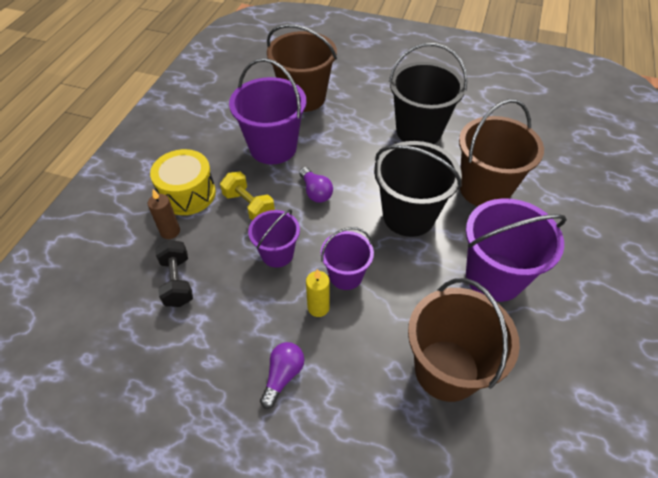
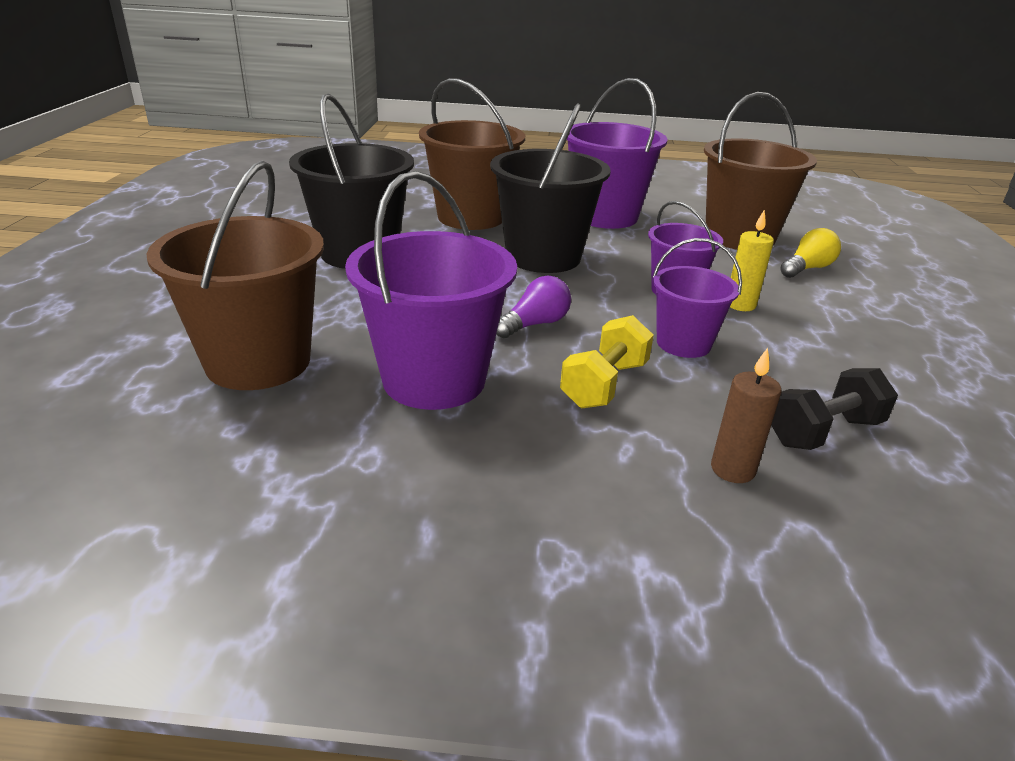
camera: 105 degrees left, 20 degrees down
(187, 194) = (620, 470): yellow drum -> none
(283, 376) = (853, 318): purple light bulb -> none
(373, 393) = (807, 268): none -> yellow light bulb

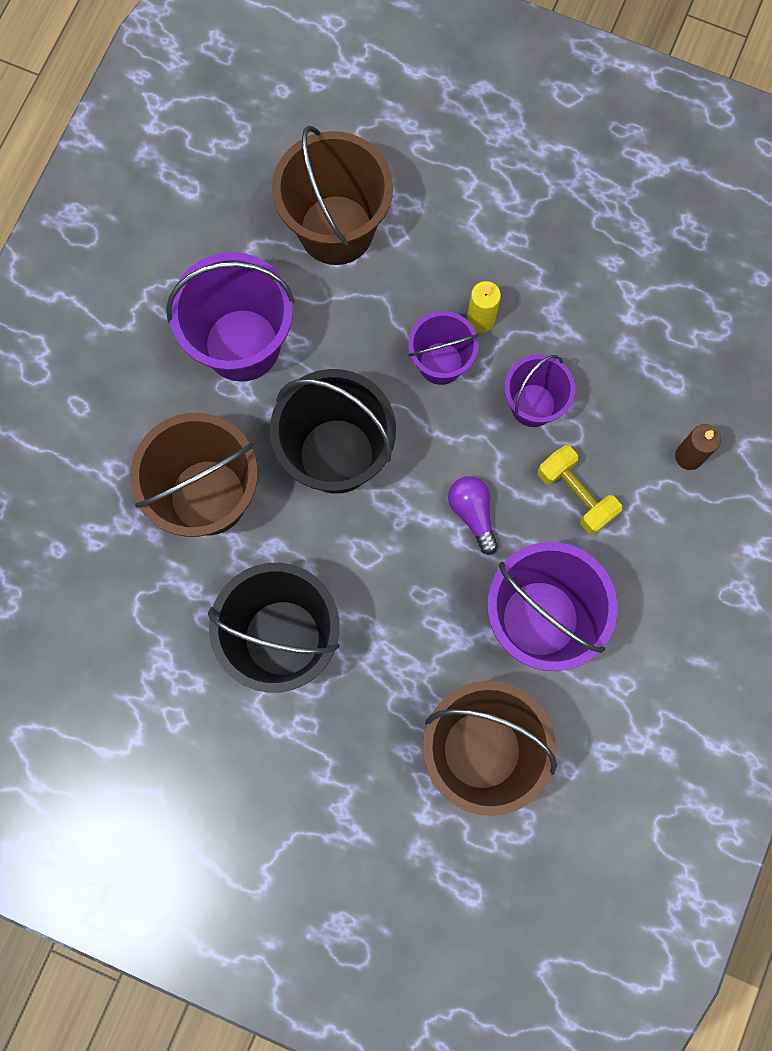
camera: 70 degrees left, 45 degrees up
(807, 268) = (425, 211): yellow light bulb -> none
(823, 432) = (666, 373): black dumbbell -> none

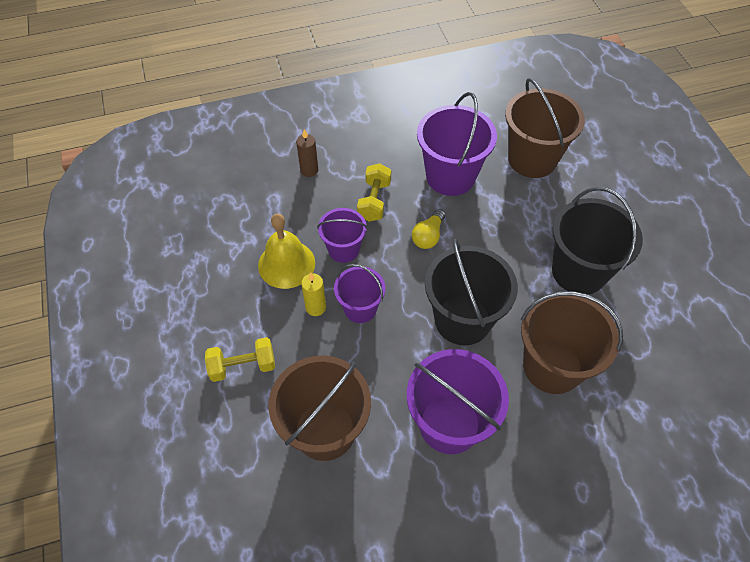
camera: 130 degrees left, 20 degrees down
(470, 203) = (243, 366): none -> yellow dumbbell
(472, 513) = (428, 236): purple light bulb -> yellow light bulb
(564, 330) = (286, 264): none -> yellow bell

